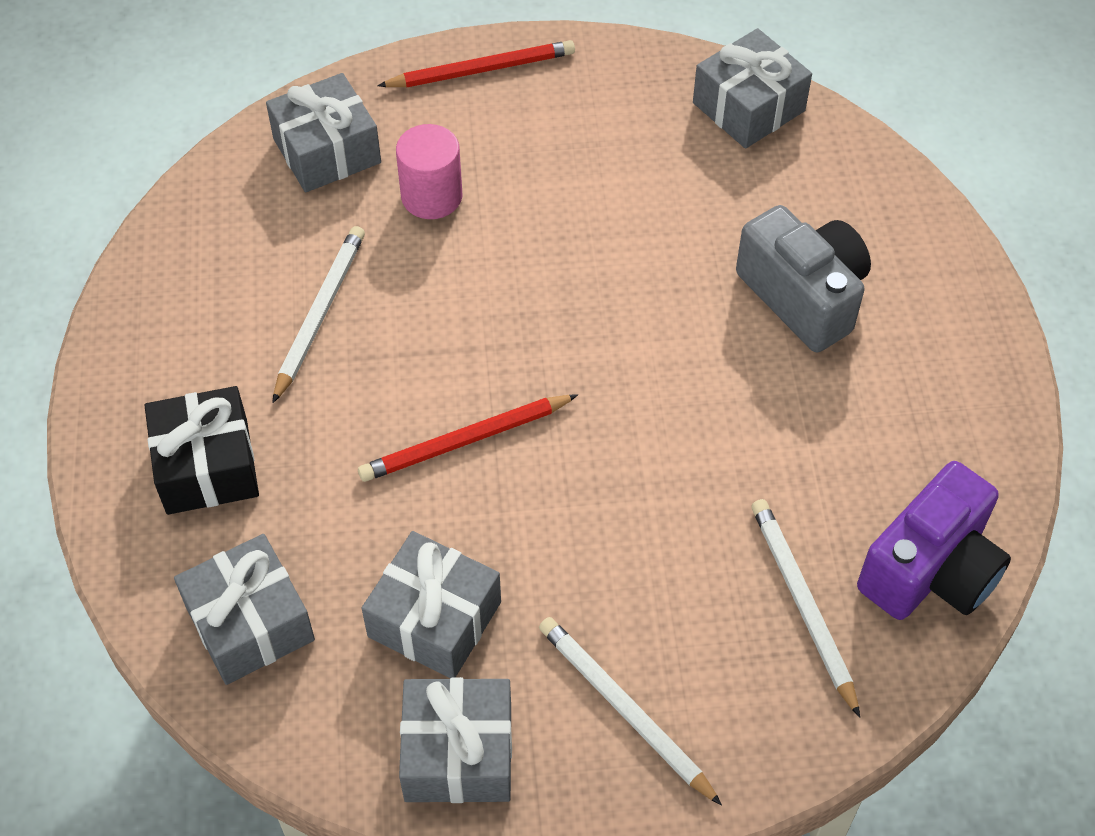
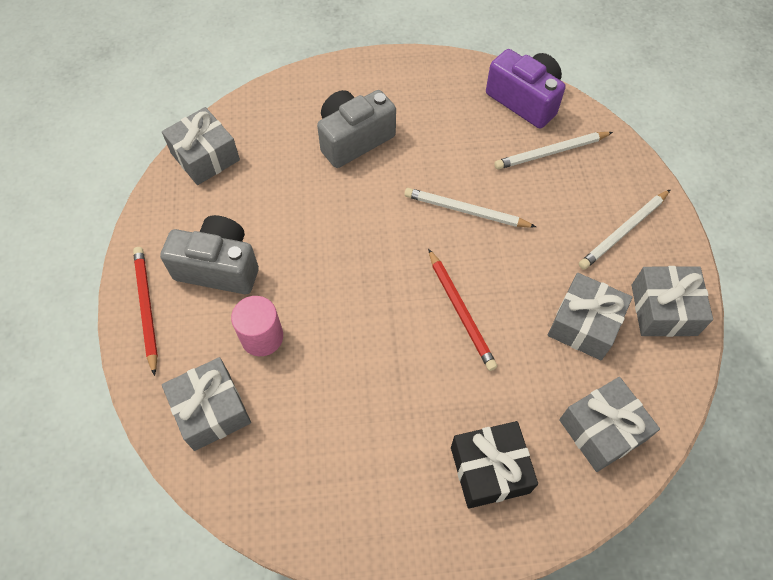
camera: 90 degrees left, 5 degrees up
(320, 314) = (362, 404): white pencil -> white pencil (466, 211)
(546, 140) = (219, 267): none -> grey camera

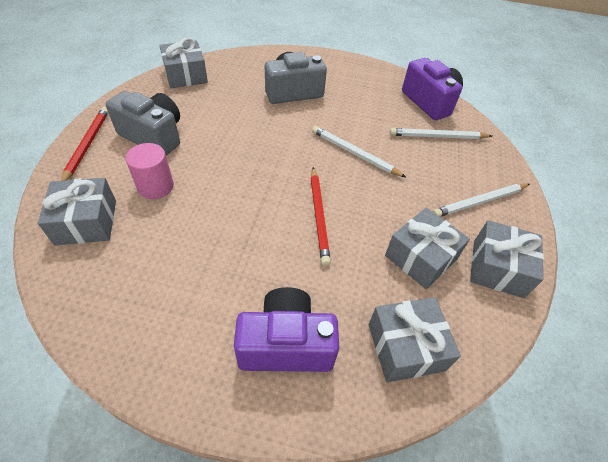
camera: 15 degrees right, 10 degrees down
(489, 469) = (286, 344): black gift -> purple camera

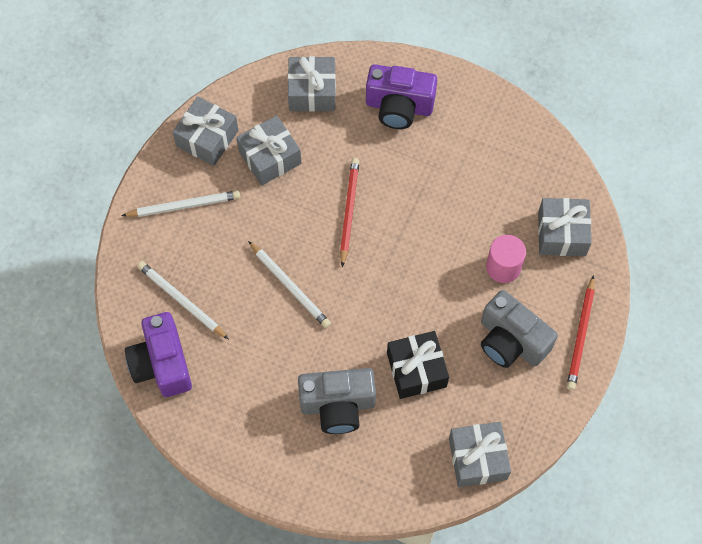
camera: 165 degrees left, 15 degrees up
(235, 113) = (416, 370): none -> black gift
(438, 136) = (182, 301): white pencil -> white pencil turned 150 degrees counterclockwise

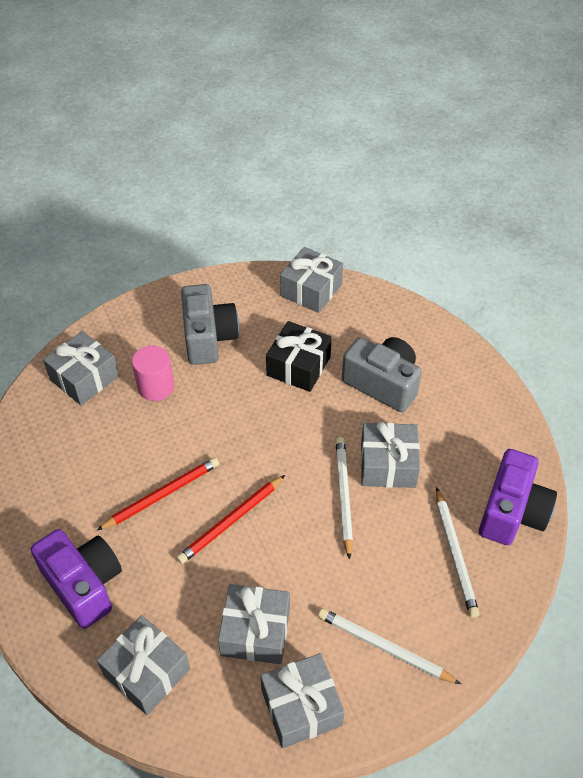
camera: 140 degrees left, 15 degrees down
(278, 335) = (388, 464): none -> grey gift
(580, 335) = (156, 309): red pencil -> red pencil (161, 495)

